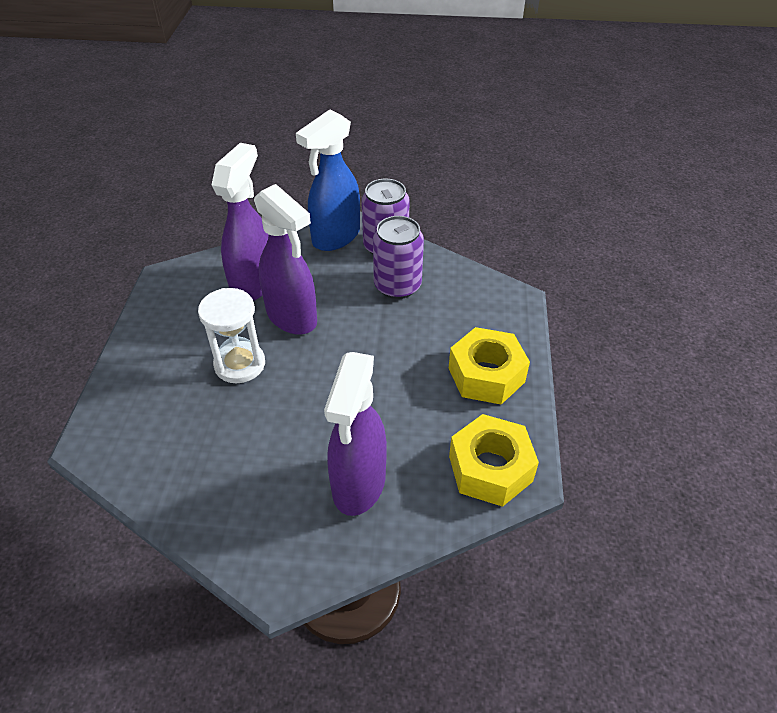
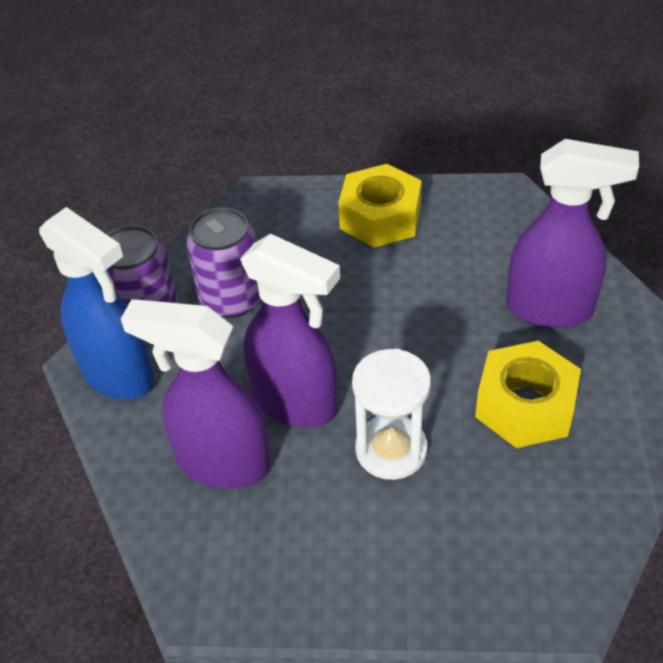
camera: 90 degrees left, 0 degrees up
(292, 318) = (296, 404): purple spray bottle -> purple spray bottle turned 75 degrees clockwise
(490, 468) = (504, 214): yellow nut -> yellow nut (525, 406)

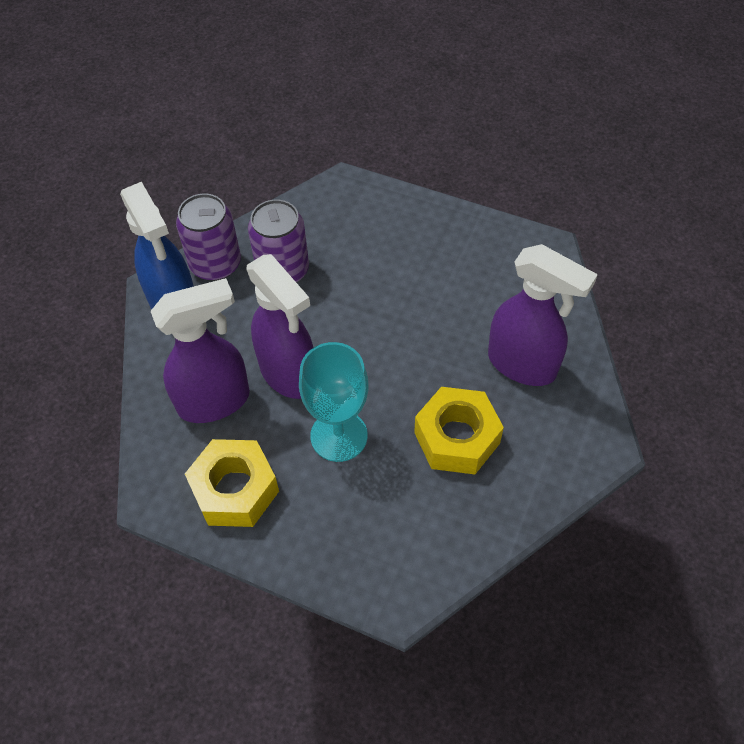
camera: 20 degrees right, 10 degrees up
(222, 463) = (215, 401): purple spray bottle -> purple spray bottle turned 120 degrees clockwise
(380, 218) = (431, 237): yellow nut -> yellow nut (235, 490)
(391, 450) = (339, 436): white hourglass -> turquoise goblet

